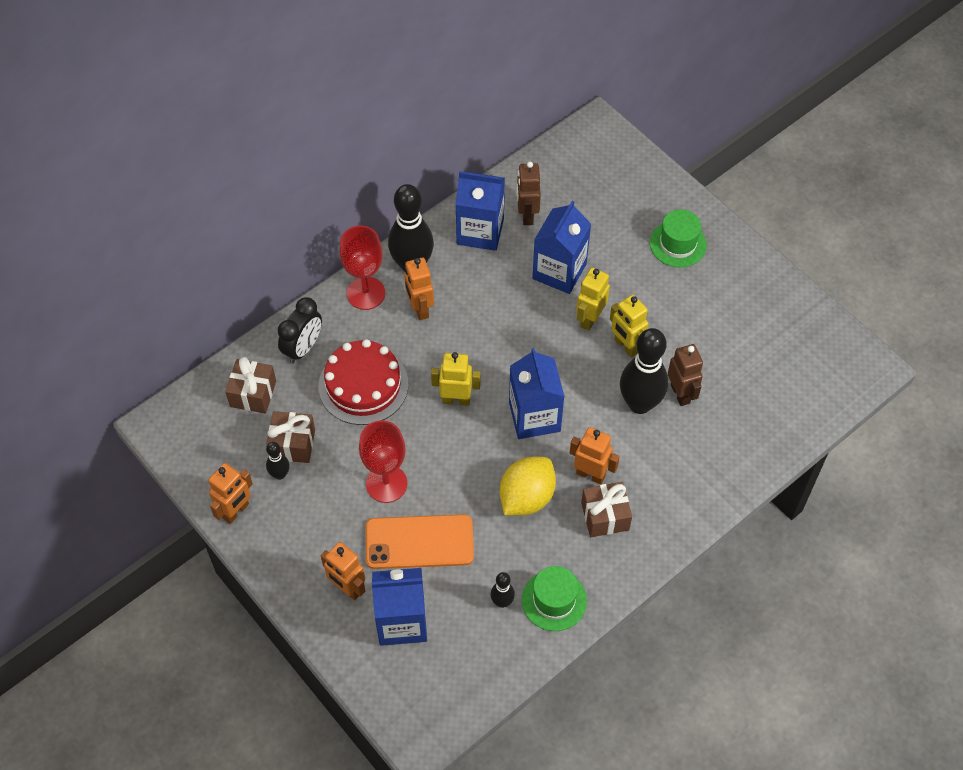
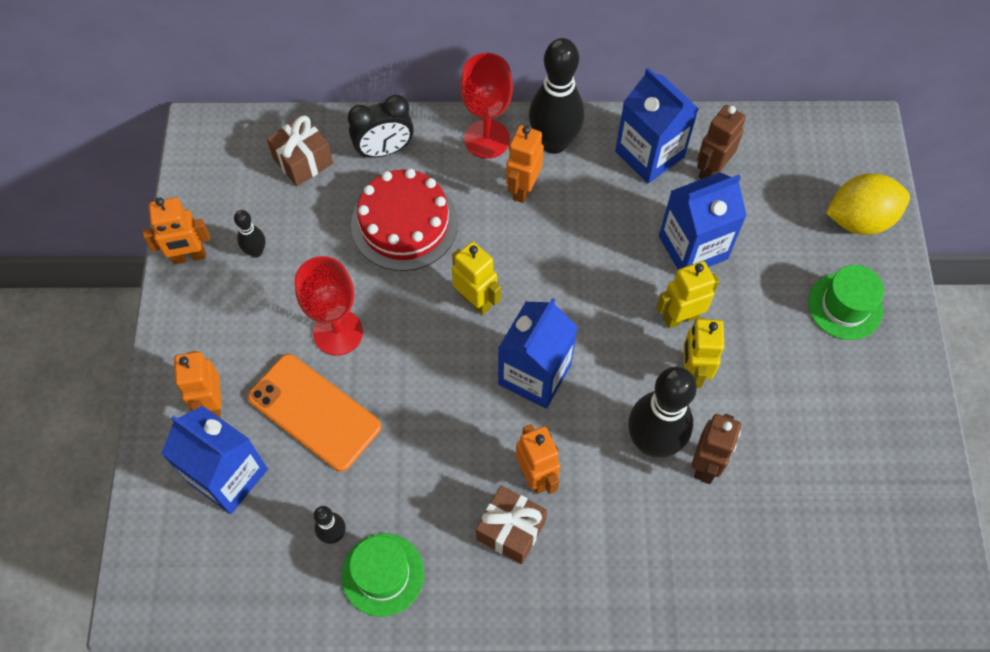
camera: 40 degrees right, 5 degrees up
(293, 444) = (292, 232): brown gift -> none
(526, 497) = (452, 448): yellow lemon -> yellow lemon (859, 219)

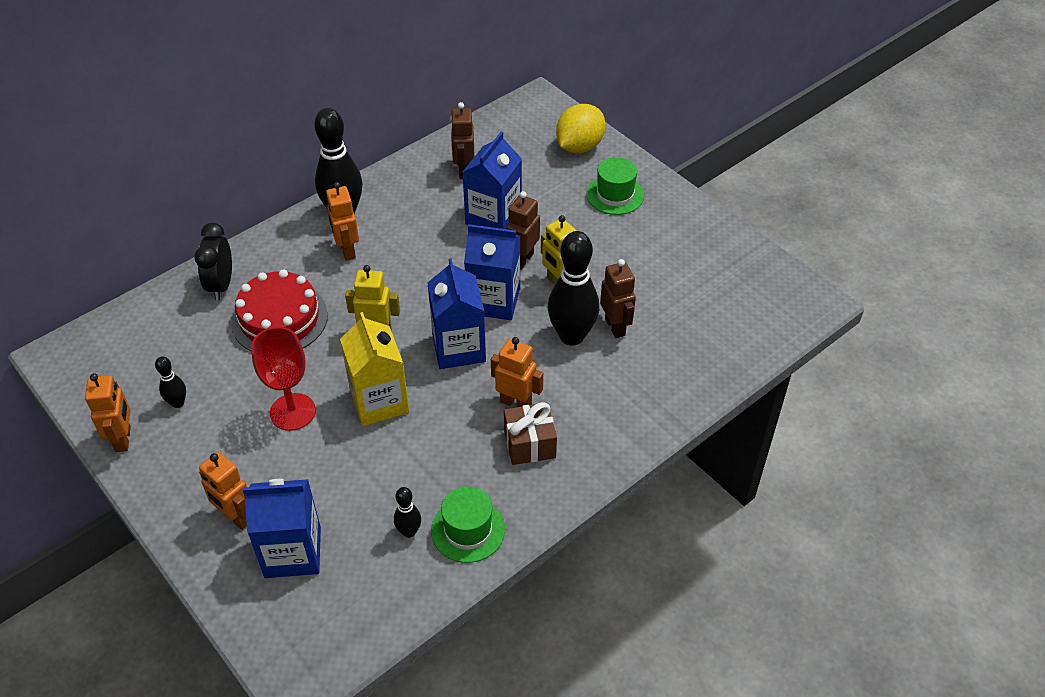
camera: 40 degrees left, 15 degrees down
(189, 256) = (123, 439): orange robot -> orange robot turned 45 degrees counterclockwise
(303, 161) = (161, 327): brown gift -> none
(314, 412) = (322, 470): orange phone -> none
(384, 150) = (221, 285): black clock -> black clock turned 150 degrees clockwise
(417, 378) = (379, 401): none -> yellow carton
(487, 139) = (293, 237): red goblet -> none
(649, 154) = (415, 184): blue carton -> blue carton (494, 301)
(680, 317) = (522, 259): yellow robot -> brown robot

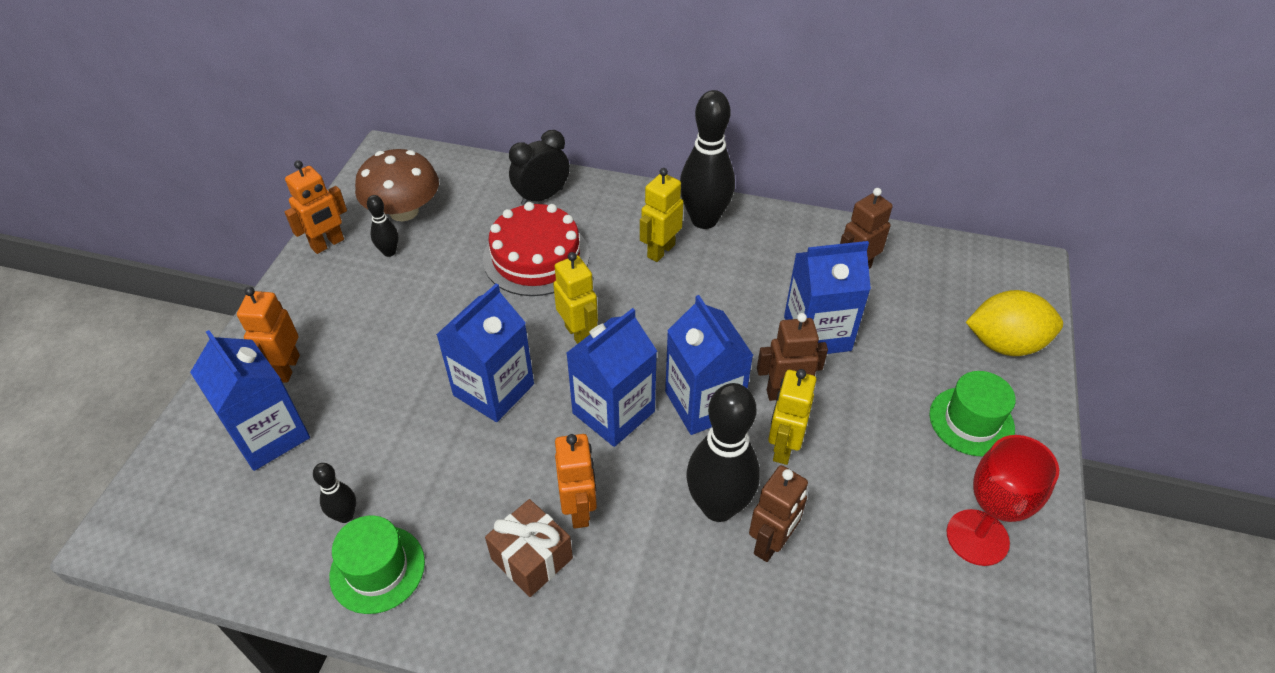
camera: 55 degrees right, 0 degrees up
(141, 374) = (404, 211): none -> brown mushroom
(292, 412) = (433, 333): red goblet -> red goblet (977, 537)
(347, 250) = (660, 251): orange robot -> yellow robot
(379, 401) = (493, 389): yellow carton -> blue carton

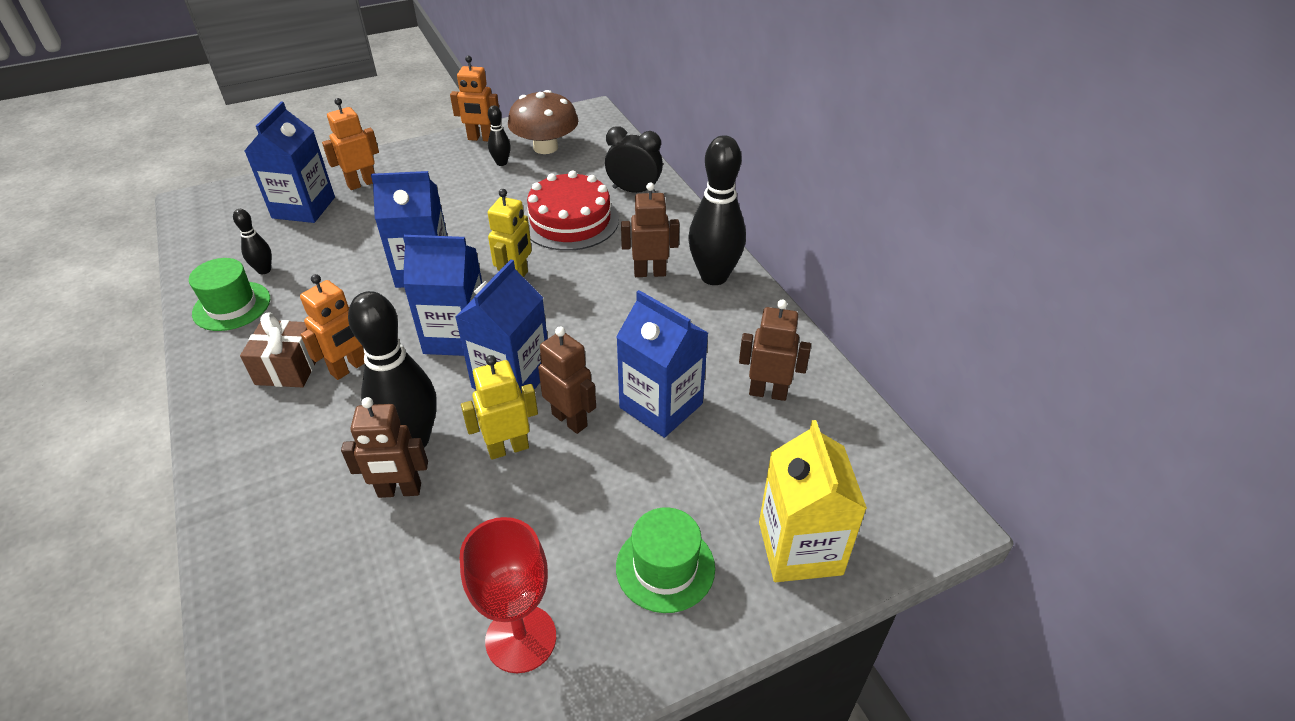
camera: 50 degrees right, 5 degrees down
(660, 251) = (650, 273): yellow robot -> brown robot
(1004, 344) = (800, 548): yellow lemon -> yellow carton

